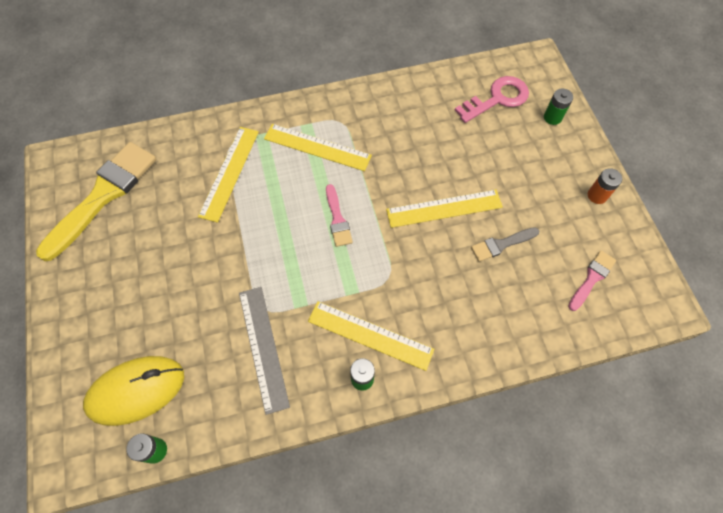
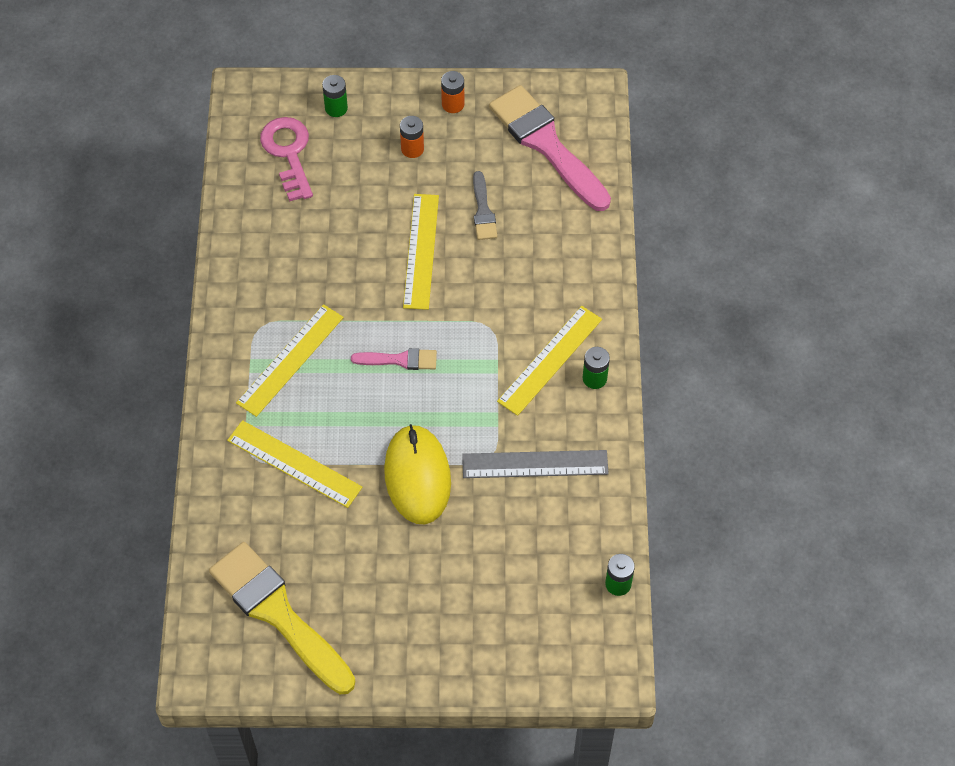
camera: 75 degrees left, 5 degrees down
(136, 391) = (549, 596): yellow mouse -> yellow mouse (417, 476)
(539, 178) = (412, 149): none -> orange battery
(592, 278) = (546, 145): pink brush -> pink brush, size x2.10

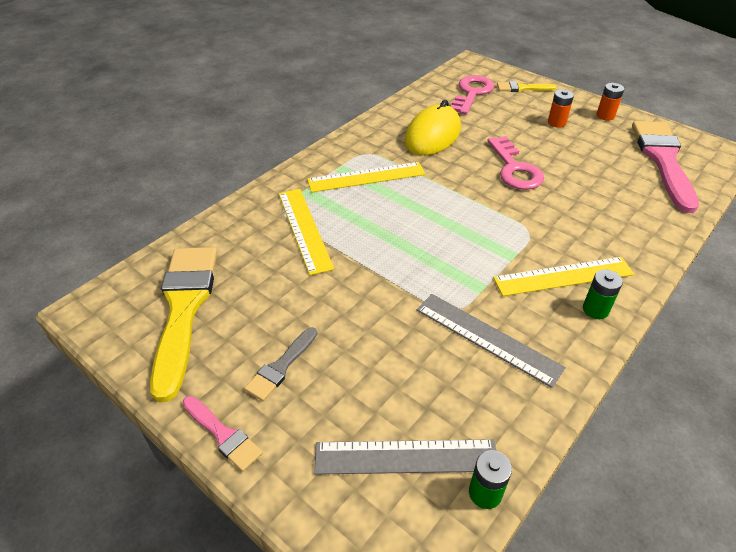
camera: 40 degrees right, 15 degrees down
(336, 108) = (522, 88): green battery -> yellow brush
(400, 360) = (441, 215): pink brush -> pink brush (223, 435)
(417, 476) = (381, 288): yellow mouse -> yellow mouse (433, 135)
(421, 251) = (515, 169): yellow ruler -> pink key
(483, 211) = (582, 170): grey brush -> grey brush (281, 367)
(552, 598) = (406, 457): none -> grey ruler

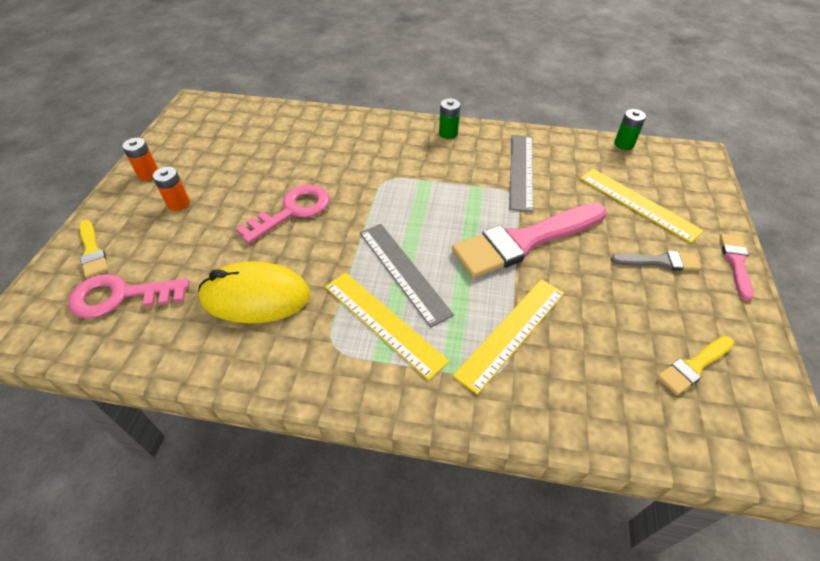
camera: 120 degrees left, 5 degrees up
(184, 308) = (694, 366): yellow brush -> yellow brush, size x0.48
(406, 457) = (641, 177): grey ruler -> grey ruler (403, 272)
(563, 276) = (426, 152): yellow ruler -> yellow ruler (638, 204)
(663, 160) = (225, 130): pink brush -> pink brush (524, 241)

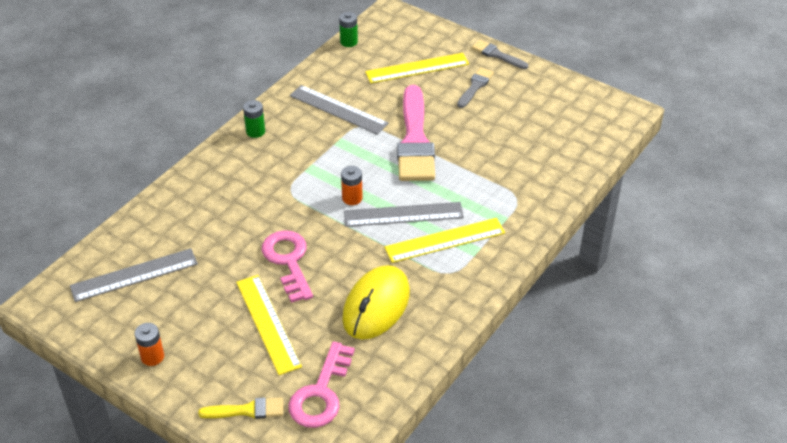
camera: 65 degrees left, 5 degrees down
(178, 204) = (220, 339): orange battery -> orange battery (352, 198)
(238, 133) = (134, 275): none -> grey ruler
(512, 332) = (490, 180): yellow ruler -> yellow ruler (268, 323)
(694, 366) = (558, 115): yellow brush -> none
(736, 262) = (497, 55): pink brush -> grey brush

